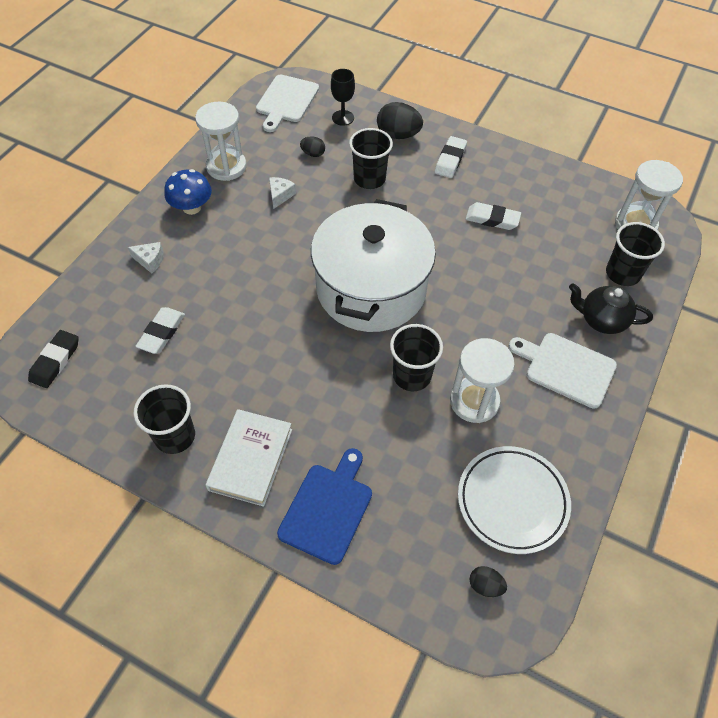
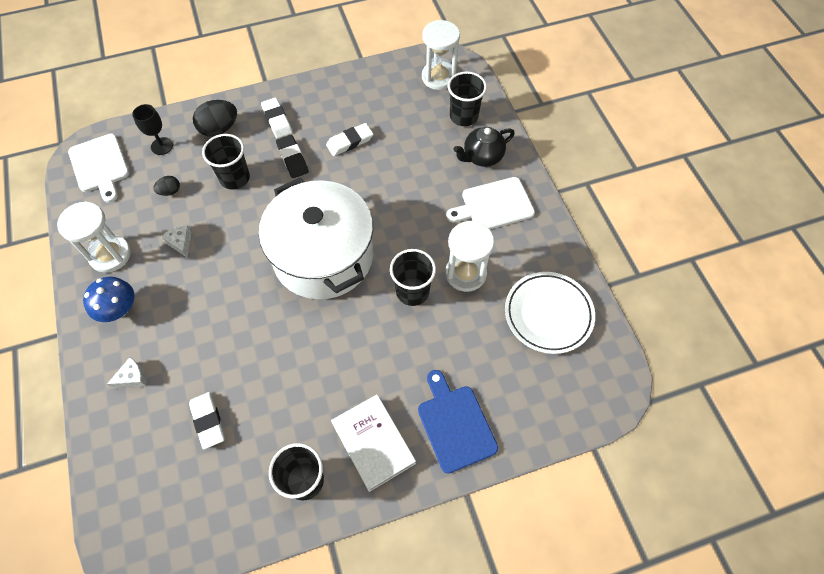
camera: 45 degrees left, 5 degrees up
(55, 361) = (147, 520): black eraser -> black eraser (292, 158)
(485, 585) = (585, 377): black egg -> none

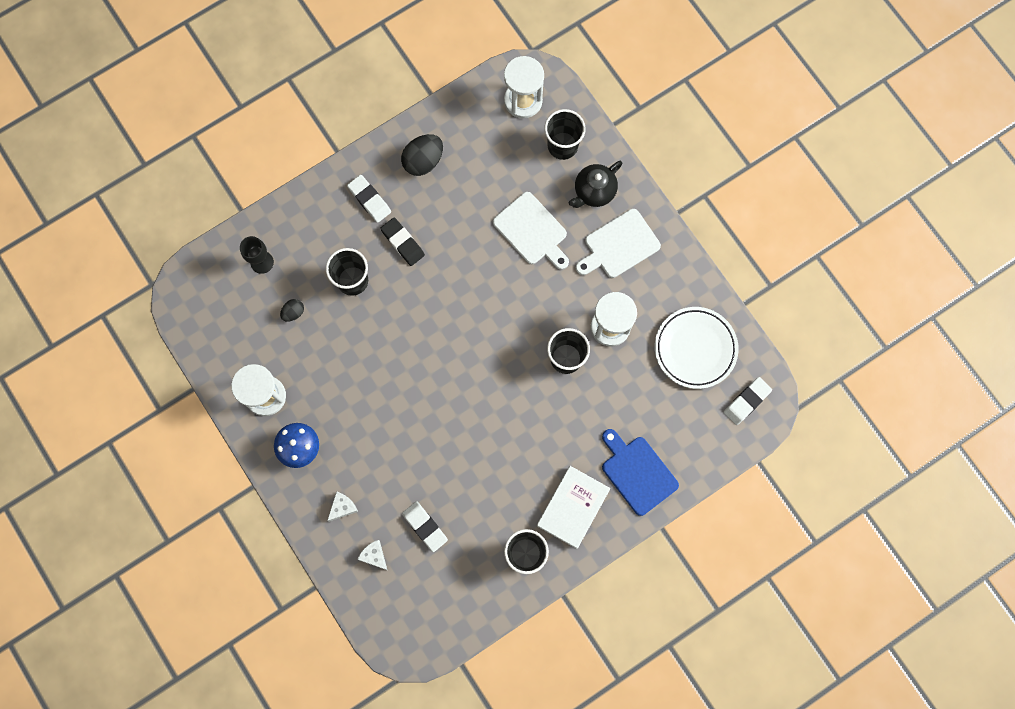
camera: 15 degrees left, 15 degrees up
(100, 165) = (208, 301): white cutting board -> white cutting board (532, 231)
(181, 243) = (329, 366): white cheese -> white cheese (374, 555)
(219, 129) = (313, 226): black egg -> black egg (423, 161)
(323, 256) = (471, 344): white pot -> none
(350, 142) = (454, 207): white eraser -> white eraser (746, 401)
(373, 443) = (573, 507): white book -> white book turned 75 degrees clockwise

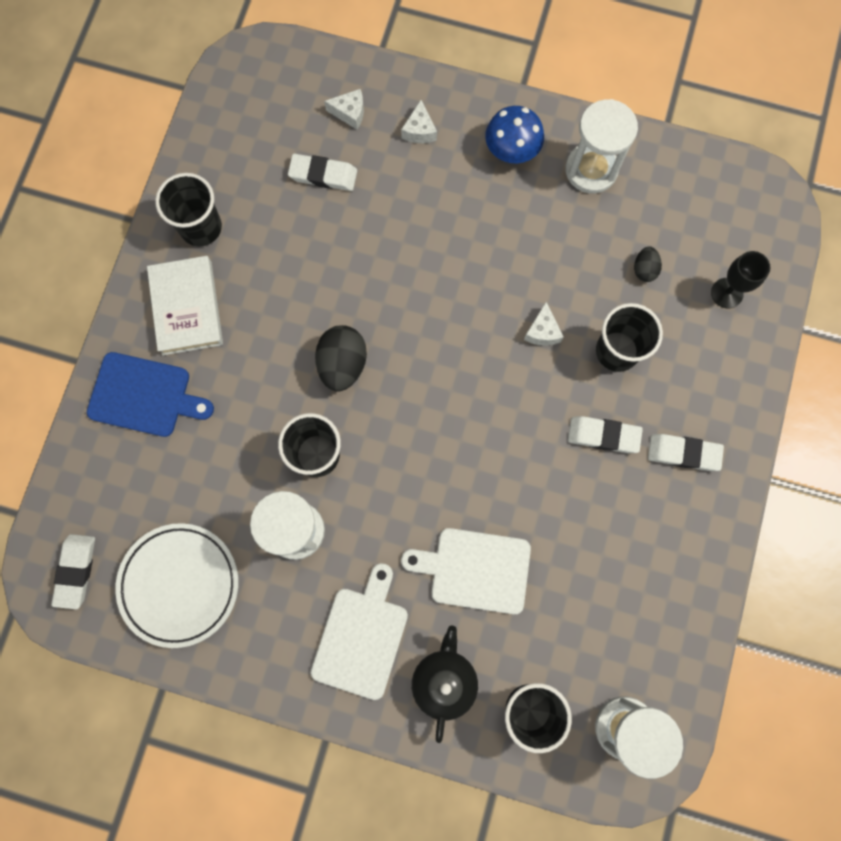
camera: 140 degrees right, 0 degrees up
(383, 325) = (542, 331): none -> white cheese
(402, 243) = (603, 435): black eraser -> white eraser
(423, 161) = (668, 549): black egg -> black egg (342, 364)

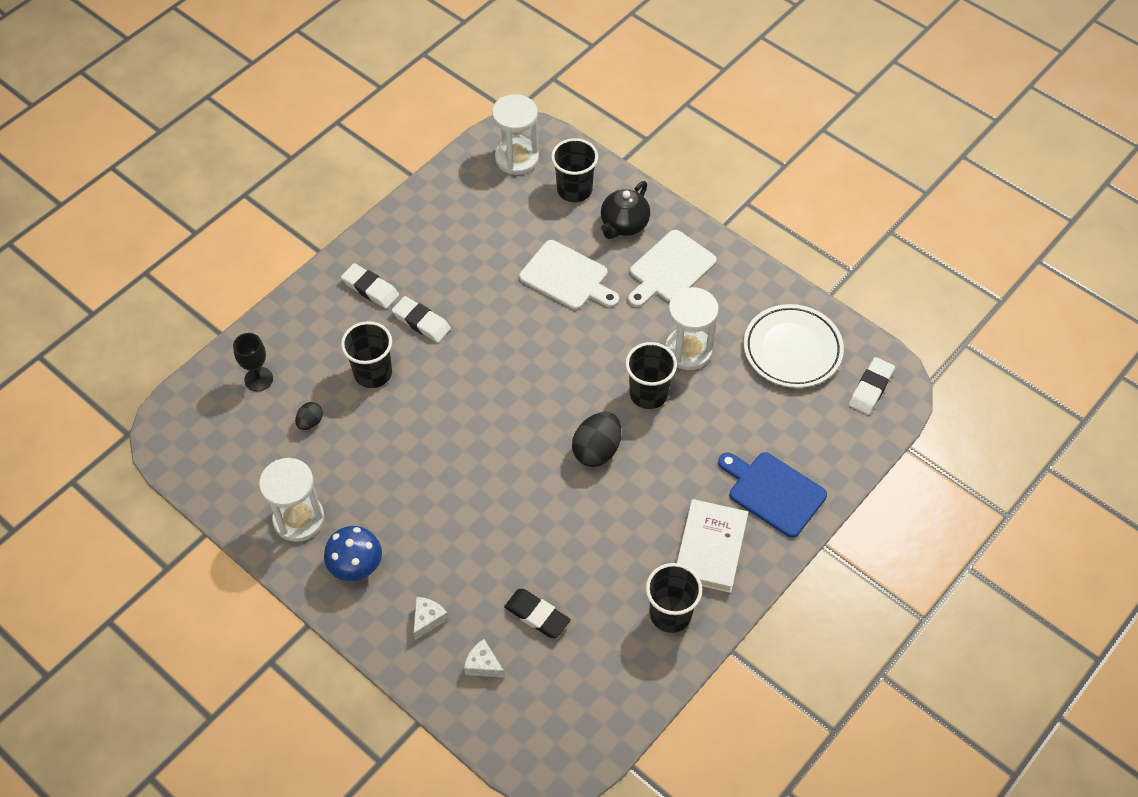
camera: 155 degrees left, 20 degrees down
(323, 175) = (537, 615): white eraser -> black eraser
(542, 331) = (422, 410): white cheese -> none

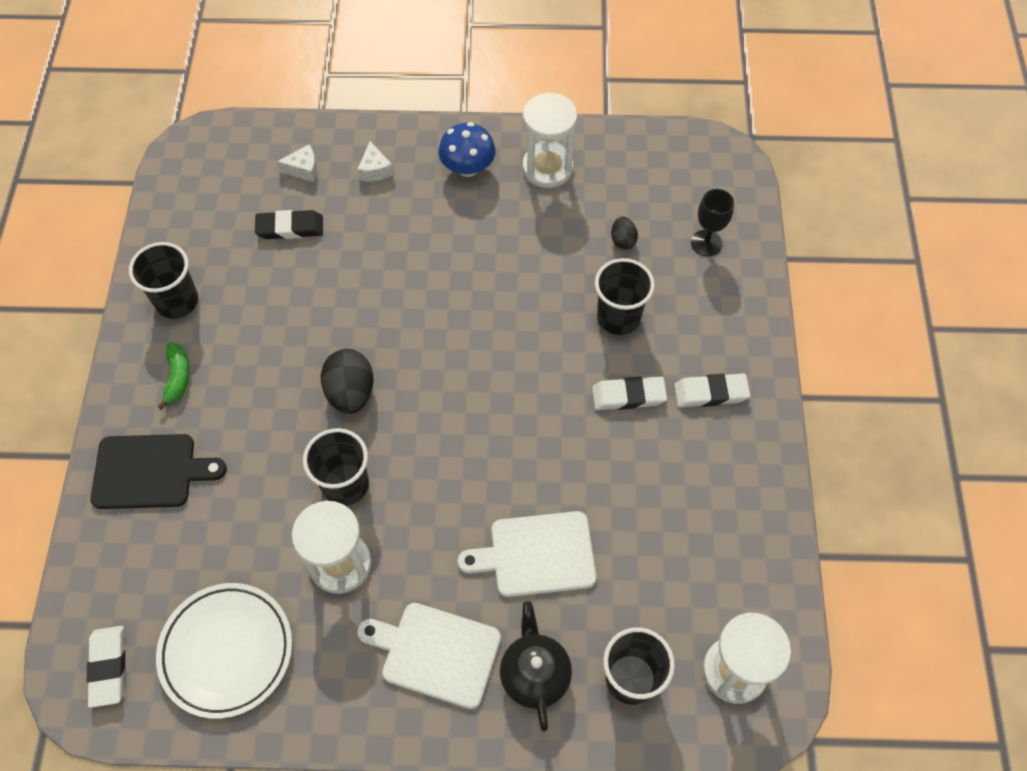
camera: 140 degrees right, 5 degrees up
(670, 269) = (436, 653): white cutting board -> white cutting board turned 75 degrees counterclockwise
(710, 548) = (178, 378): white book -> green banana
(773, 492) = (150, 471): blue cutting board -> black cutting board

